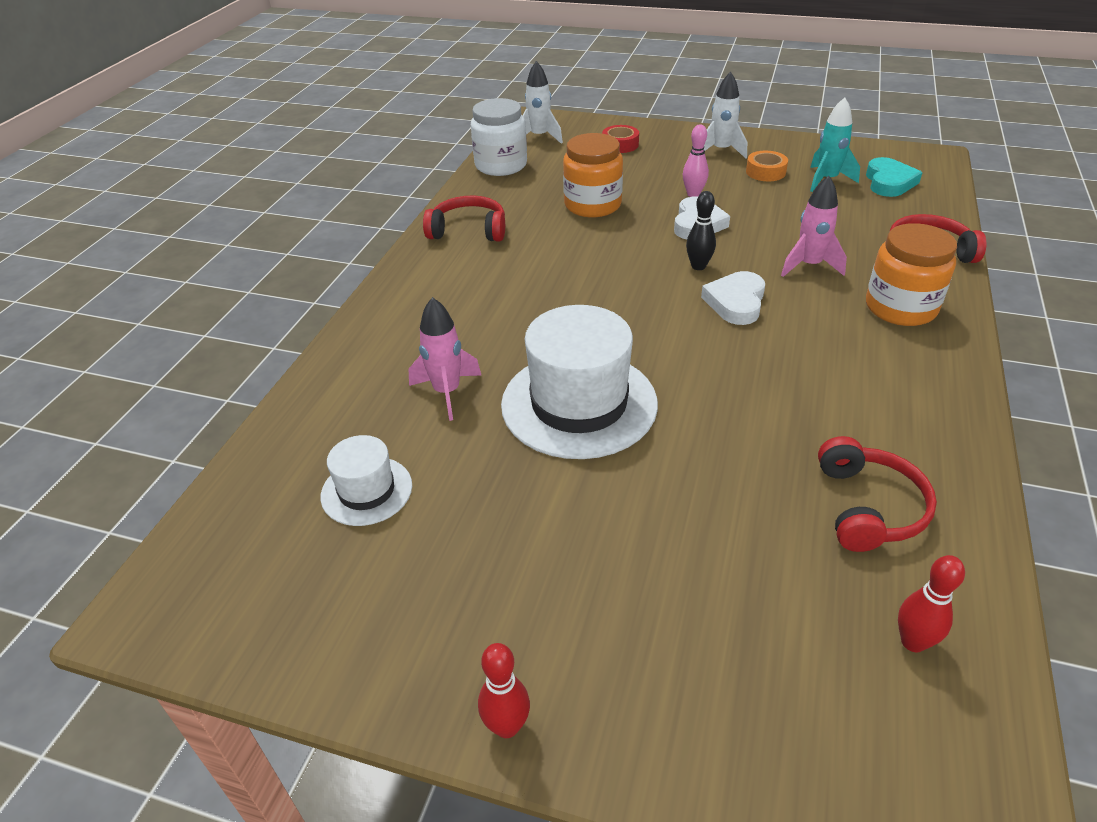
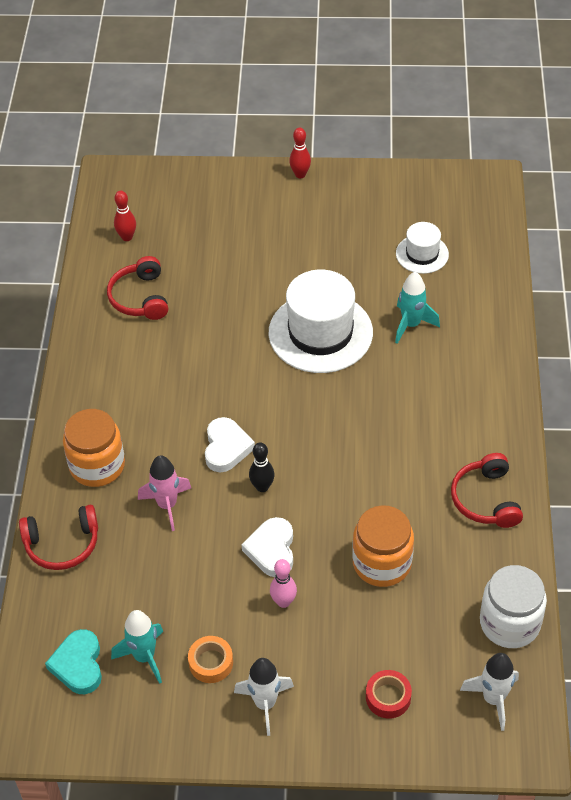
camera: 165 degrees right, 10 degrees up
(447, 392) = (411, 325): pink rocket -> turquoise rocket
(468, 230) = (485, 499): red headphones -> red headphones turned 90 degrees clockwise

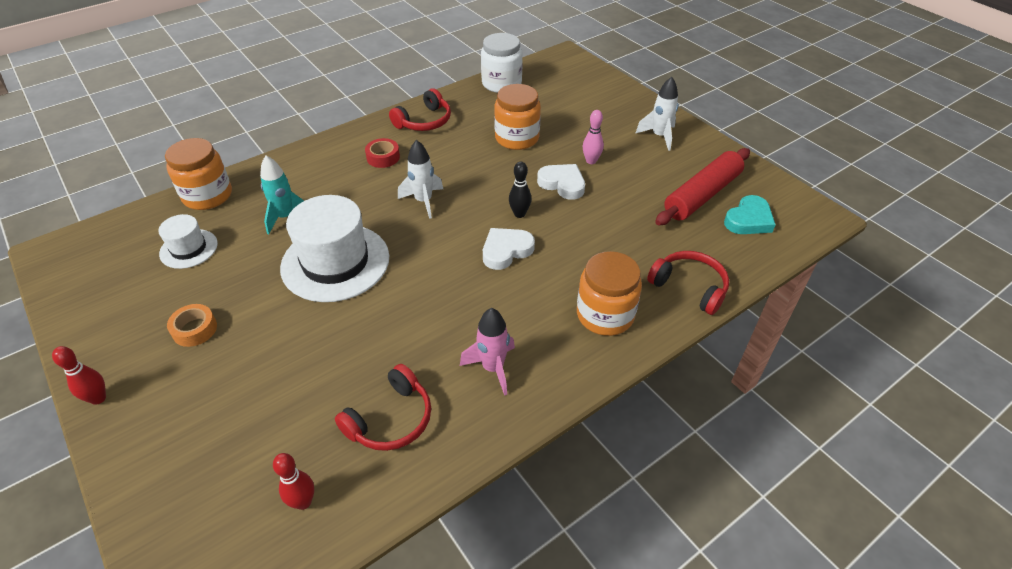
camera: 130 degrees left, 5 degrees down
(144, 657) = (702, 195): turquoise rocket -> red rolling pin
(167, 505) = (590, 252): pink rocket -> pink rocket (493, 368)
(211, 663) = (666, 168): orange tape -> orange tape (194, 329)
(272, 550) = (562, 184): white heart -> white heart turned 105 degrees counterclockwise
(388, 697) = (596, 101): red tape -> red tape (383, 157)
(491, 286) = (207, 196): none -> orange jar
(493, 699) = (553, 72): white rocket -> white rocket (423, 201)

